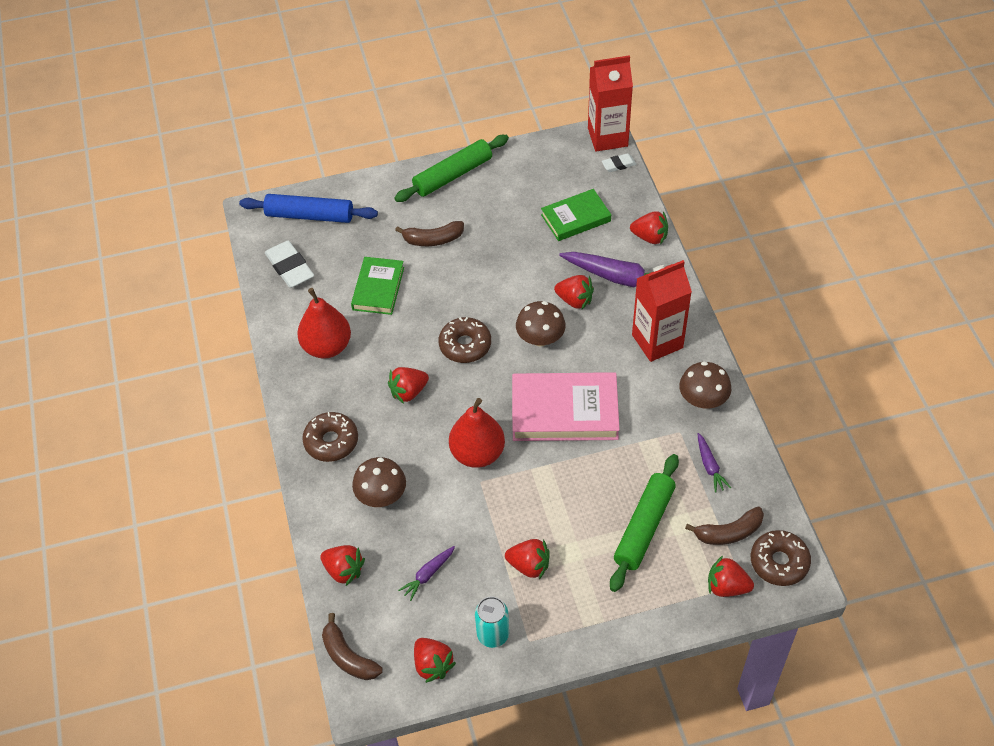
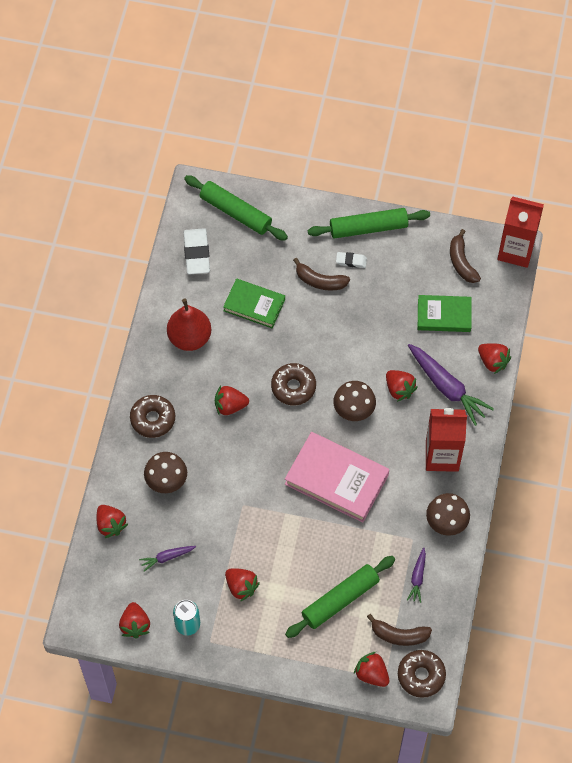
camera: 25 degrees right, 10 degrees up
(310, 215) = (236, 212): blue rolling pin -> green rolling pin
(348, 657) = (81, 589): brown banana -> brown banana (461, 262)
(378, 288) = (254, 305): green book -> green book turned 75 degrees clockwise
(477, 453) = (253, 481): red pear -> none
(618, 165) = (509, 282): white eraser -> white eraser (351, 261)

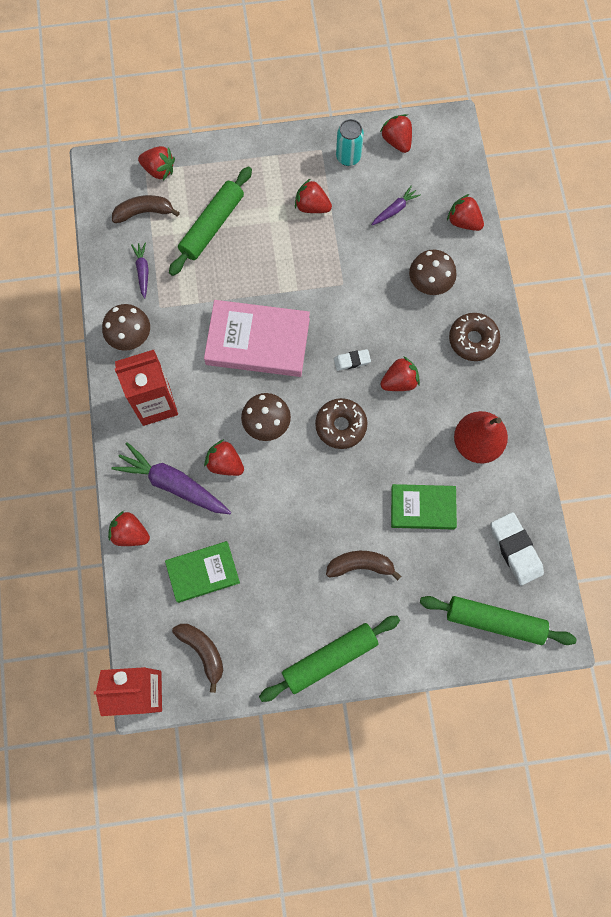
camera: 160 degrees right, 10 degrees up
(351, 261) = (334, 605): white eraser -> white eraser (352, 361)
(421, 675) = (111, 183): brown donut -> none

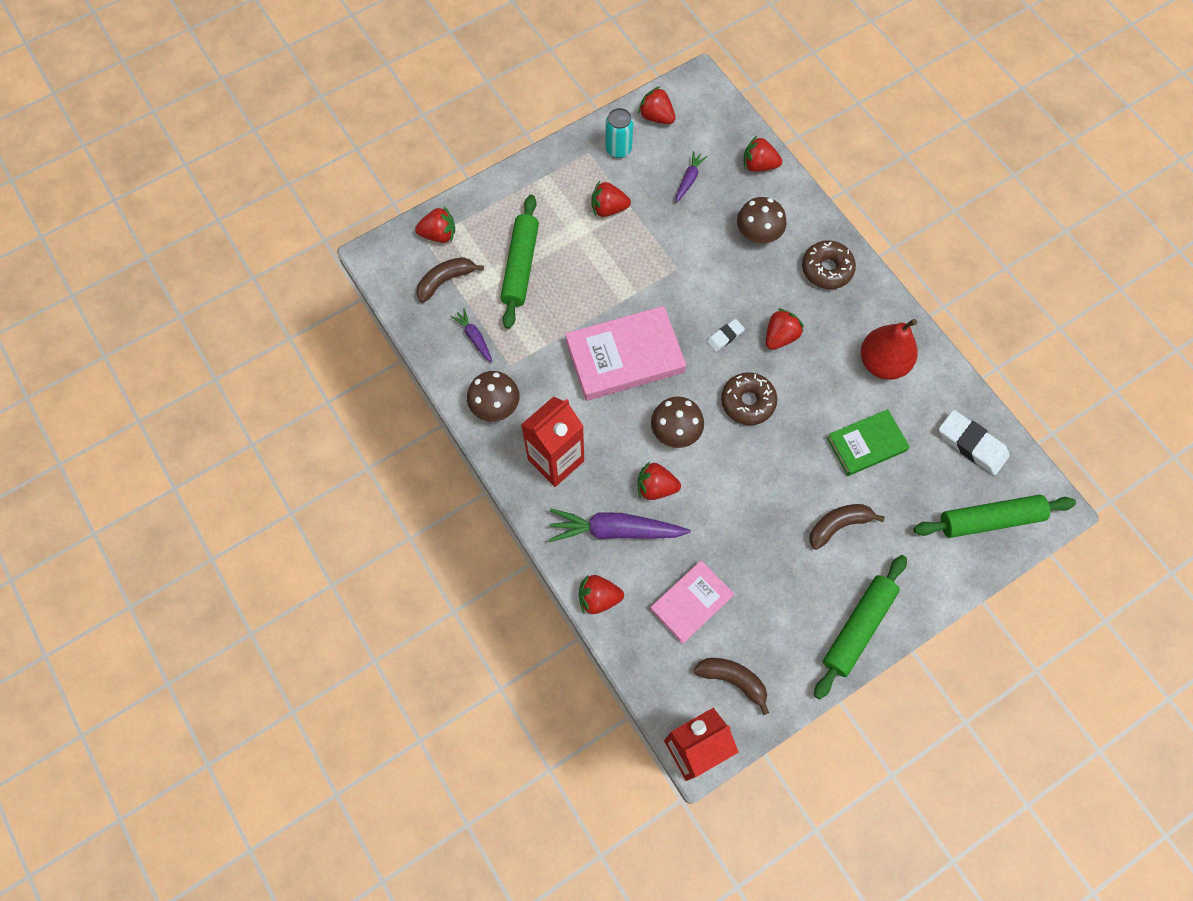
camera: 25 degrees left, 5 degrees down
(203, 572) = (691, 602): green book -> pink book

